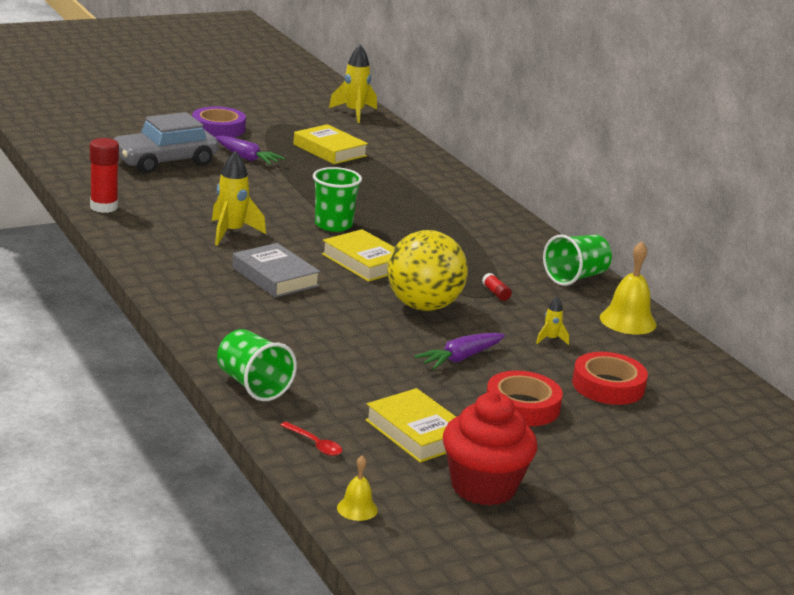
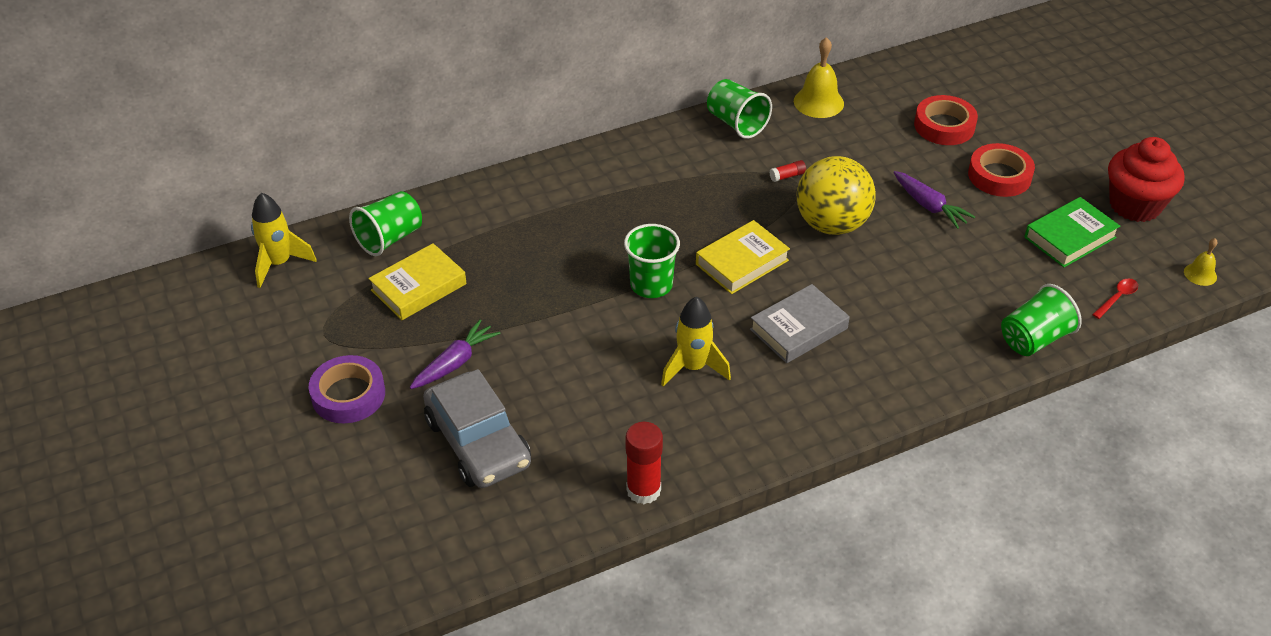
camera: 85 degrees left, 20 degrees up
(385, 143) = (389, 238): none -> green cup
(417, 432) = (1070, 237): yellow book -> green book
(550, 339) = (872, 150): yellow rocket -> none

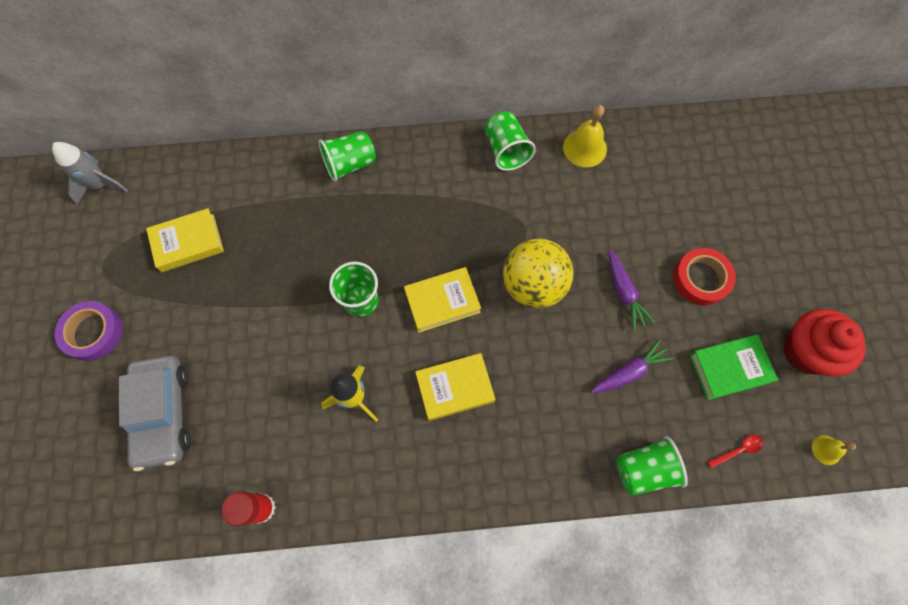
camera: 20 degrees right, 25 degrees up
(279, 263) = (100, 185): yellow rocket -> grey rocket
(389, 238) = (188, 186): green cup -> green cup (350, 164)
(455, 363) = (181, 328): purple carrot -> purple carrot (629, 371)
(787, 176) = (521, 221): red glue stick -> none
(798, 329) = (455, 388): grey book -> yellow book
(944, 126) = (679, 208): red tape -> none

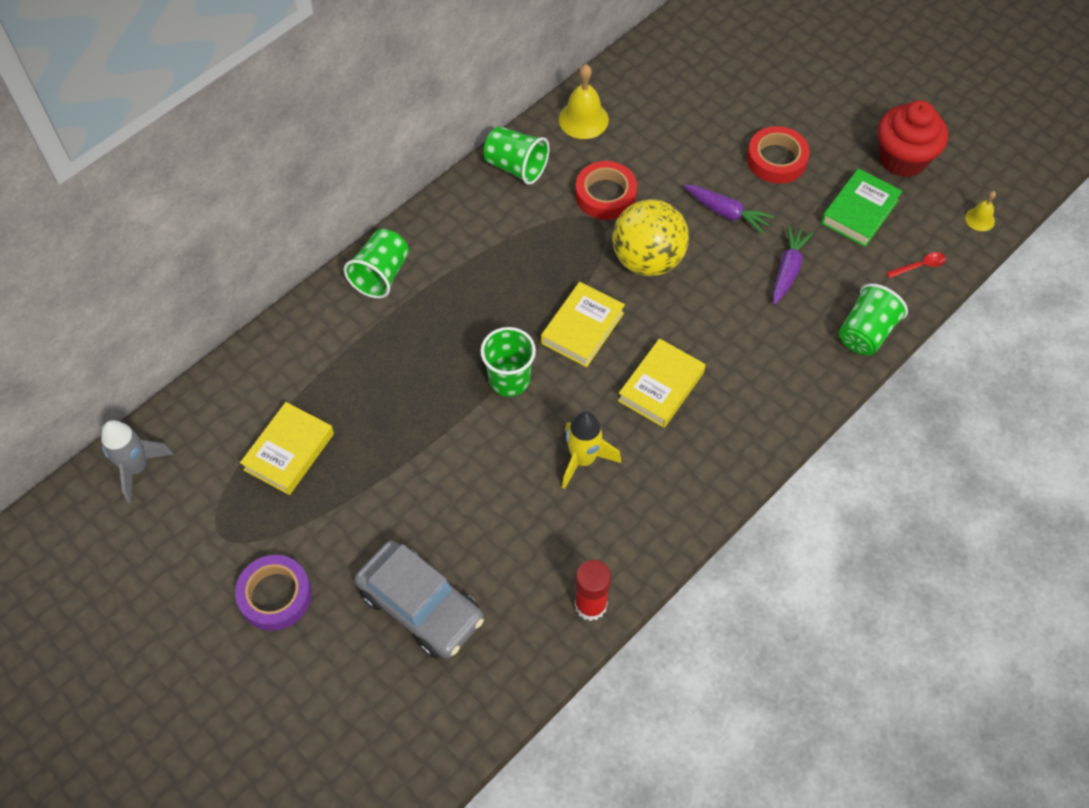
camera: 40 degrees left, 10 degrees down
(548, 215) = (605, 195): none -> red tape
(738, 450) = (920, 266): red spoon -> red spoon turned 45 degrees clockwise

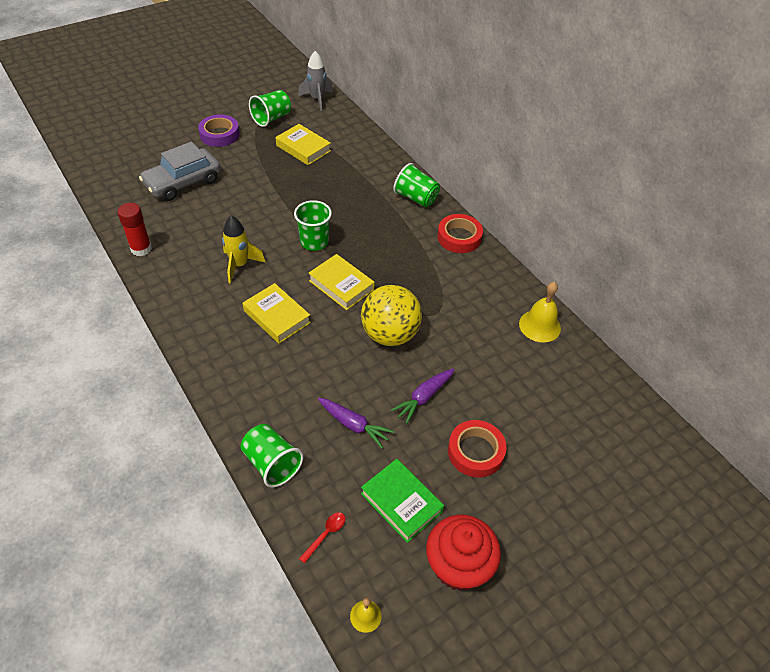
camera: 100 degrees right, 10 degrees down
(516, 167) = (496, 277): green cup -> green cup (271, 118)
(605, 195) = (459, 323): red tape -> red tape (459, 237)
(920, 266) = (326, 534): red spoon -> red spoon turned 135 degrees counterclockwise

